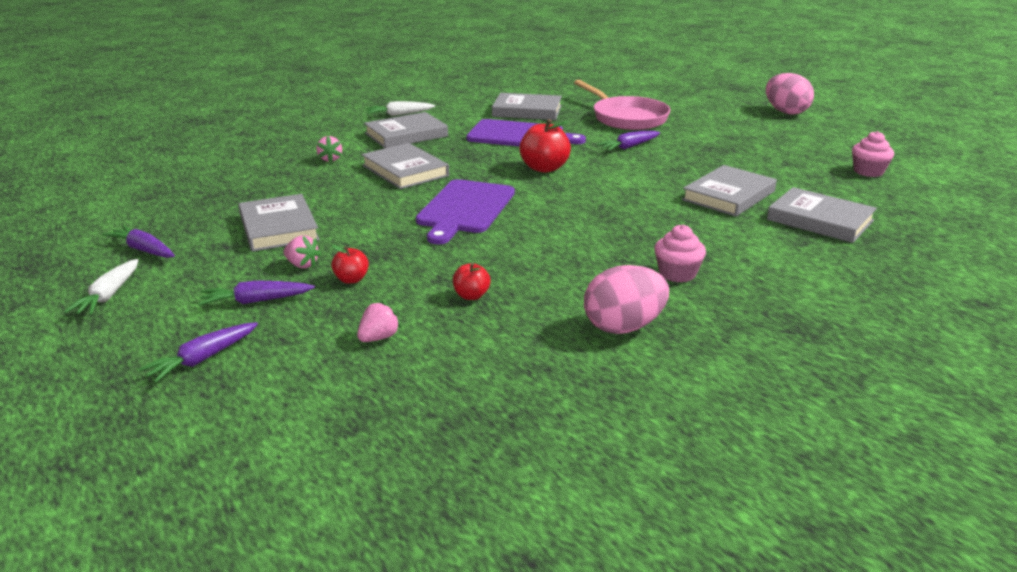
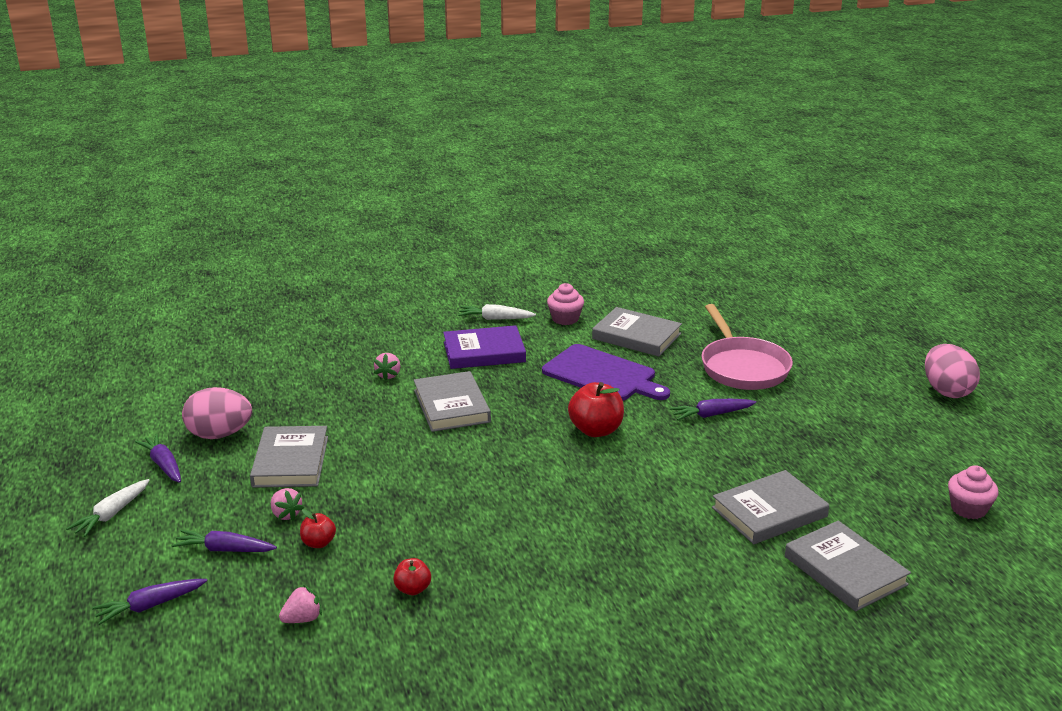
camera: 20 degrees right, 0 degrees up
(406, 135) = (484, 352): grey book -> purple book
(464, 209) = (477, 473): purple cutting board -> none
(623, 327) = (528, 663): pink egg -> pink egg (219, 434)
(677, 274) = (630, 609): pink cupcake -> pink cupcake (565, 319)

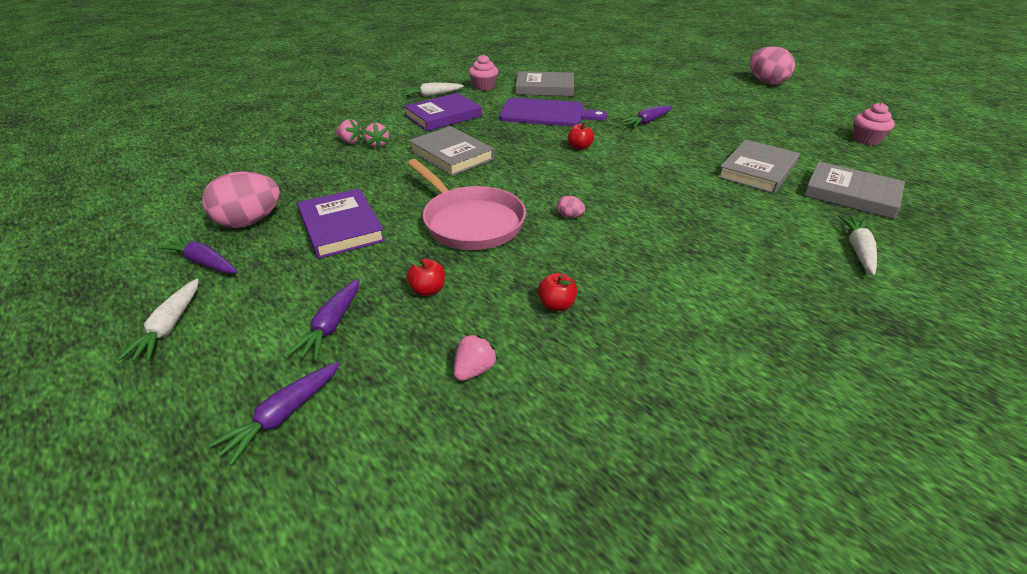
camera: 25 degrees left, 10 degrees up
(224, 550) = (331, 325): purple carrot -> purple carrot turned 60 degrees counterclockwise
(286, 514) = (373, 273): pink strawberry -> pink strawberry (350, 142)
(290, 461) = (341, 227): grey book -> purple book
(506, 509) = (569, 216): none -> pink egg
(596, 430) = (579, 147): red apple -> red apple, size x0.55
(742, 367) = (634, 92): pink pan -> pink pan (470, 222)
(765, 630) = (858, 250): none -> white carrot

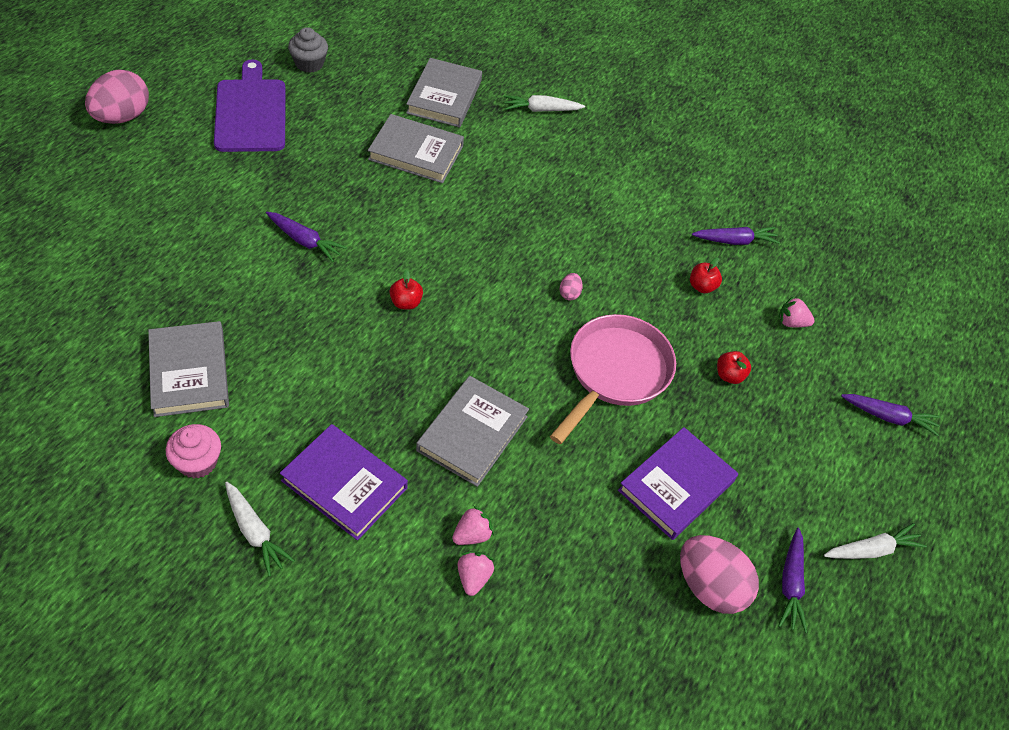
camera: 115 degrees left, 15 degrees up
(331, 325) = (803, 427): purple carrot -> purple carrot (735, 241)
(546, 113) = (301, 354): purple cutting board -> purple cutting board (251, 112)
(866, 139) = (309, 63): pink cupcake -> grey cupcake

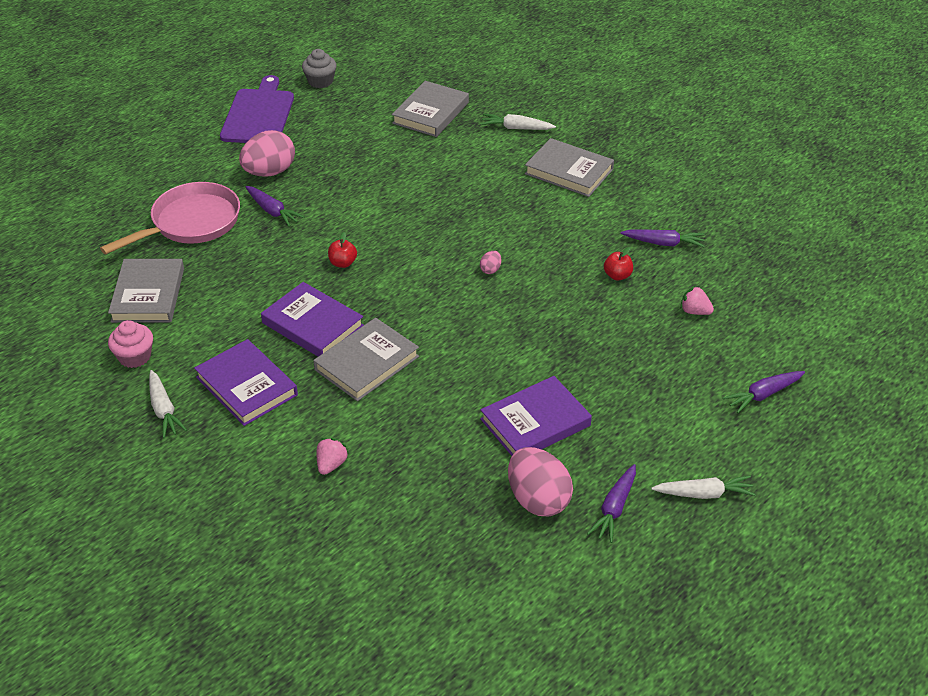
camera: 20 degrees right, 10 degrees down
(122, 117) = (153, 111): pink egg -> pink egg (269, 172)
(396, 389) = (312, 324): none -> purple book
(416, 152) = (390, 153): grey book -> grey book (569, 171)
(472, 535) = (341, 435): pink strawberry -> none
(615, 372) = (511, 333): pink pan -> pink pan (191, 223)
(729, 375) = (617, 346): red apple -> none
(889, 417) = (763, 395): purple carrot -> purple carrot turned 120 degrees clockwise

